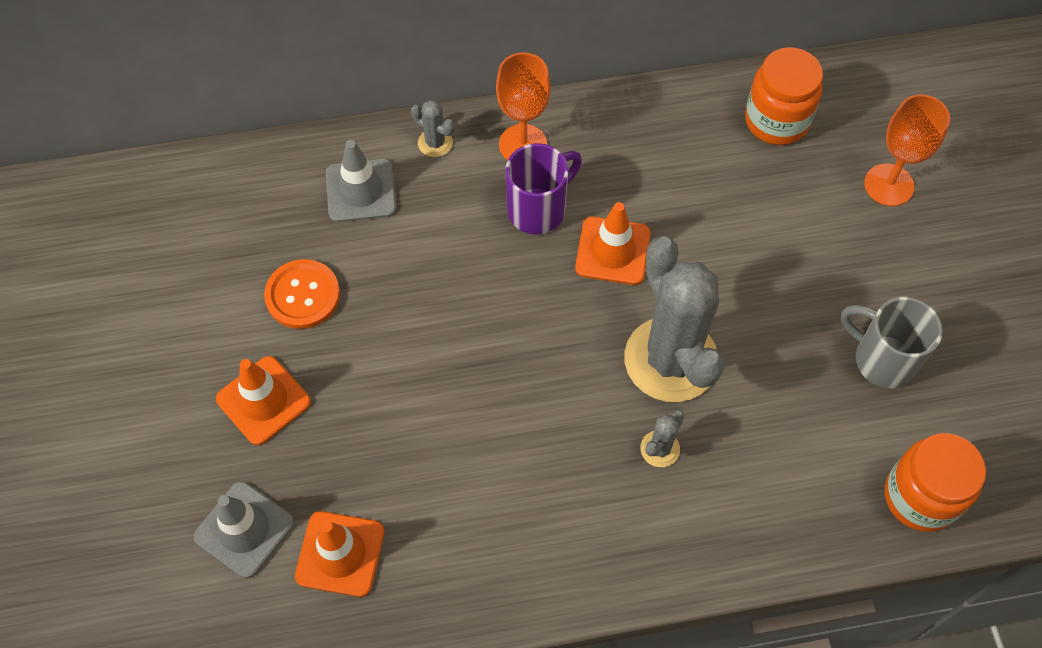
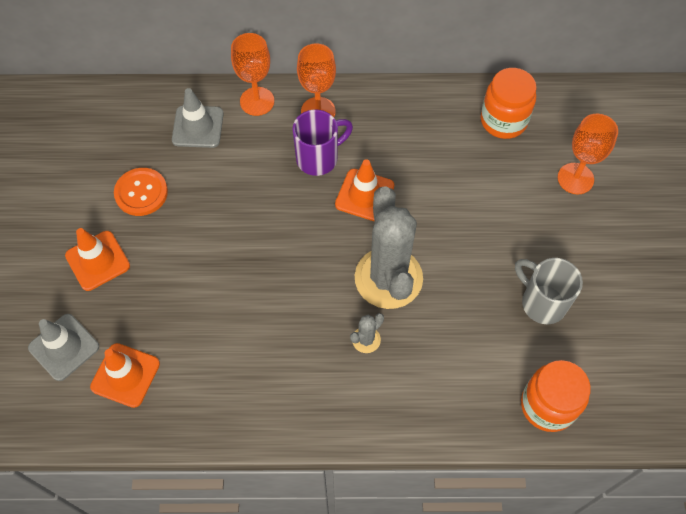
camera: 10 degrees right, 0 degrees up
(435, 143) = (257, 101): grey cactus -> orange goblet

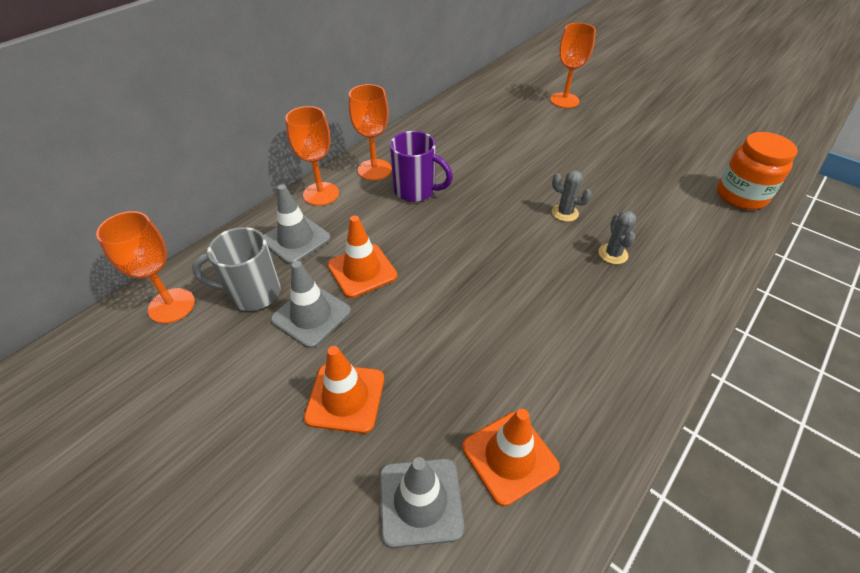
camera: 50 degrees left, 15 degrees down
(86, 113) = (171, 305): none -> orange goblet
(141, 193) = (311, 315): orange button -> grey traffic cone
(318, 158) = (416, 191): purple mug -> purple mug turned 105 degrees clockwise
(364, 195) = (477, 186): orange traffic cone -> orange traffic cone (362, 270)
(388, 278) = (565, 213): grey cactus -> grey cactus, size x0.41
(503, 121) = (488, 103): orange jar -> none
(542, 302) = (650, 157): grey mug -> grey mug (253, 293)

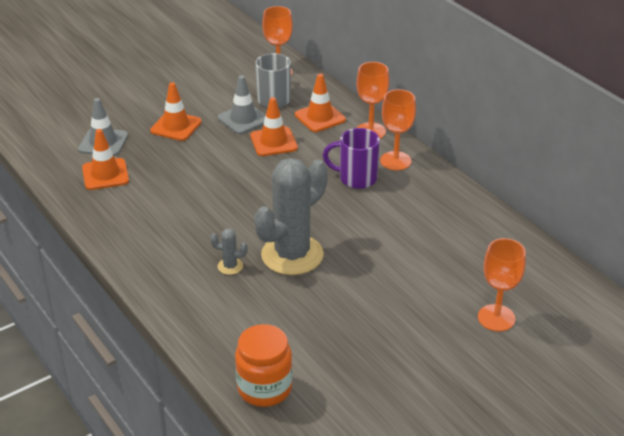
camera: 105 degrees right, 10 degrees down
(296, 239) = (320, 117): grey traffic cone -> orange traffic cone
(416, 191) = (356, 178): purple mug -> purple mug turned 60 degrees clockwise
(565, 213) = (292, 255): grey cactus -> grey cactus, size x2.46

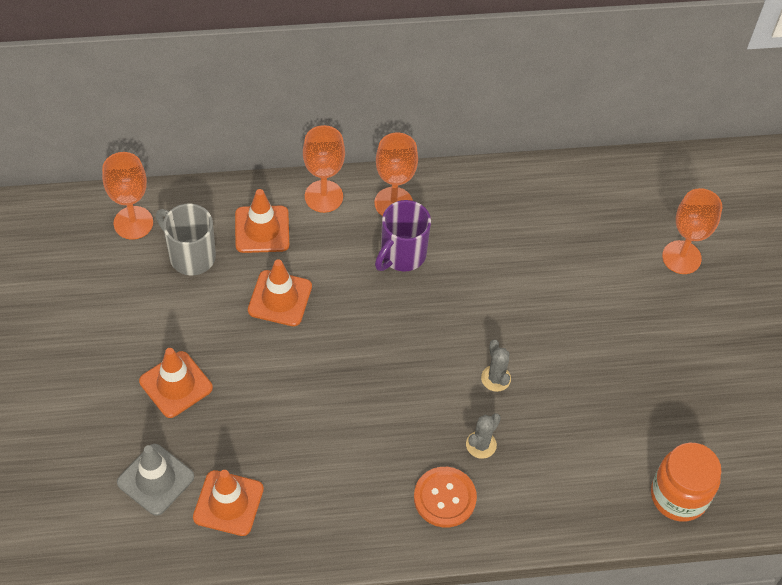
camera: 65 degrees left, 20 degrees up
(173, 263) = (444, 498): none -> orange button
(243, 119) = (211, 307): grey traffic cone -> none
(292, 255) = (496, 378): grey cactus -> grey cactus, size x0.41

